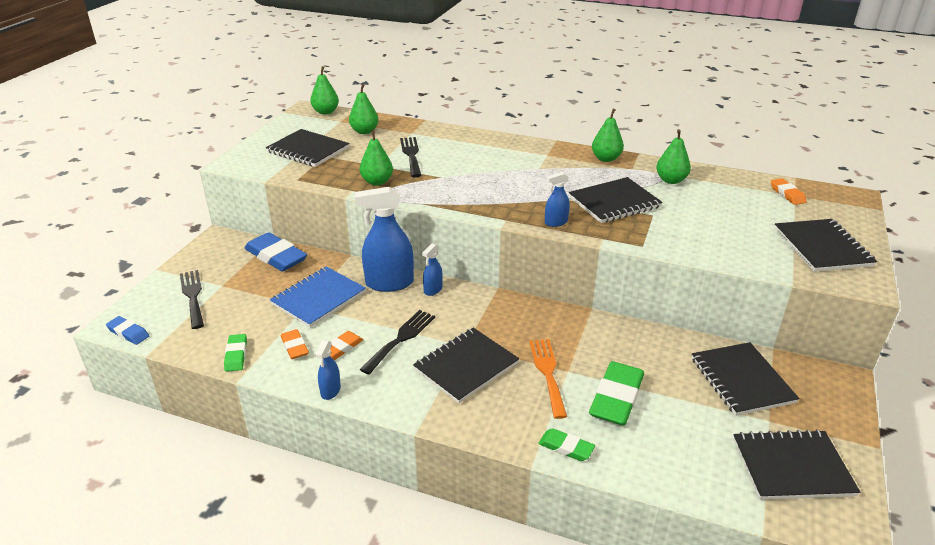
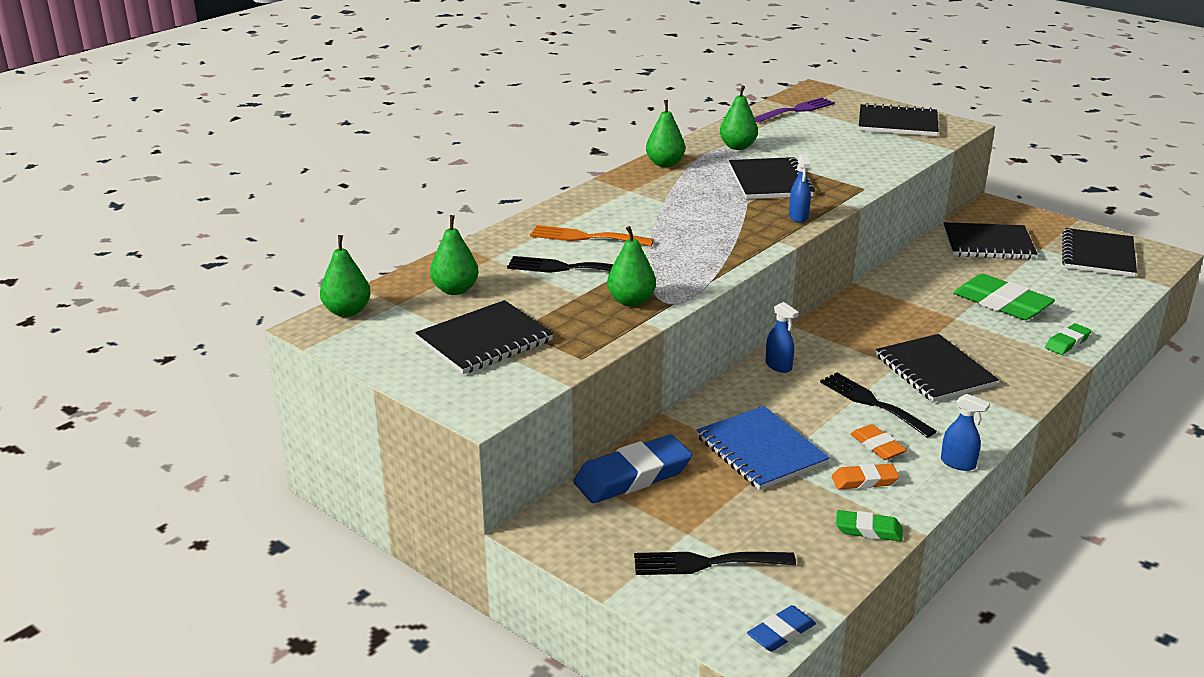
camera: 70 degrees left, 5 degrees down
(389, 283) = (749, 393): blue spray bottle -> none
(547, 373) = (957, 328): orange fork -> orange fork (585, 237)
(787, 194) = (796, 110): orange eraser -> purple fork

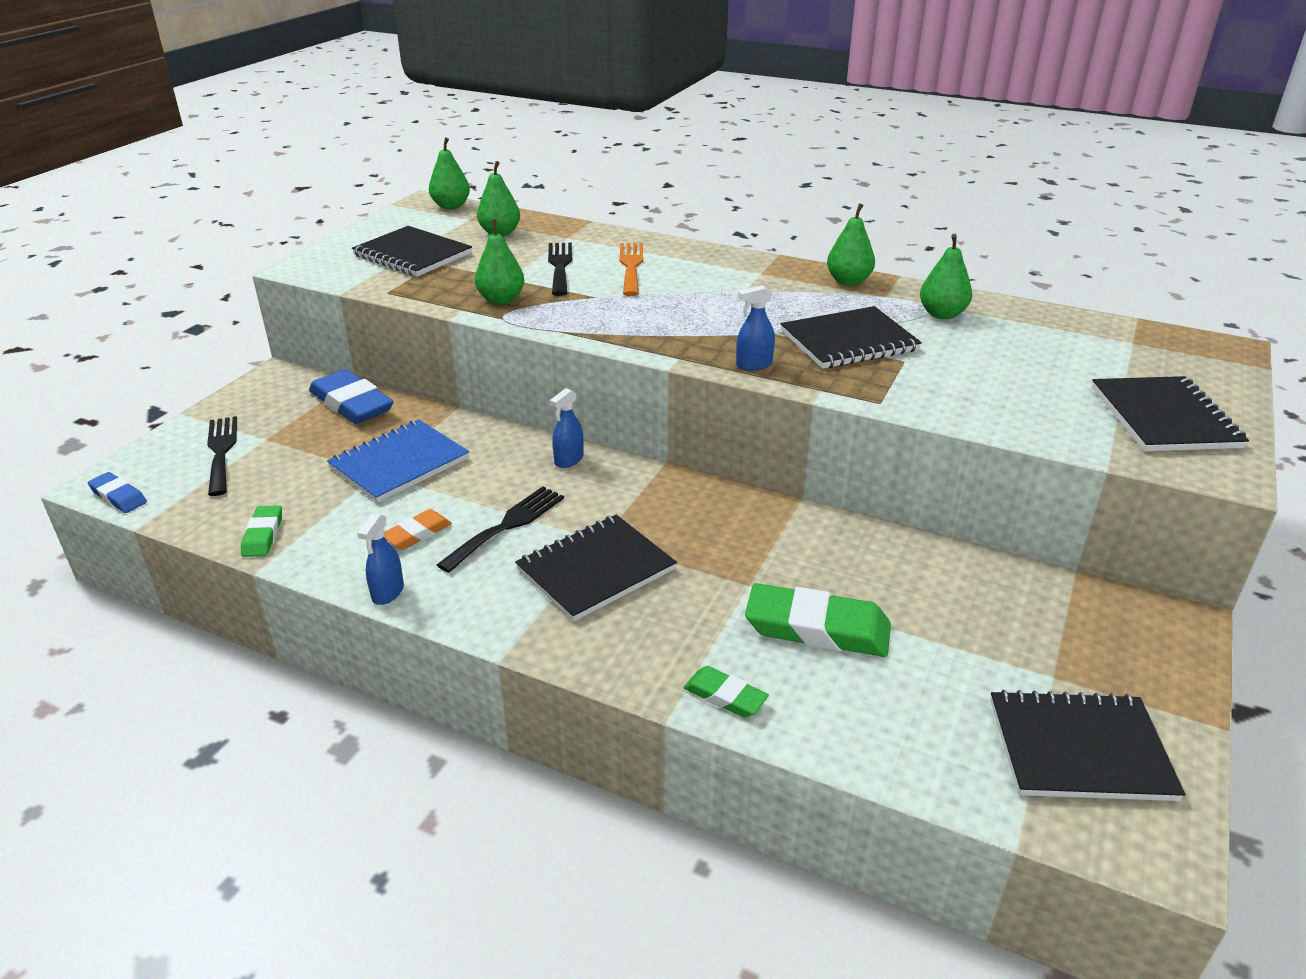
camera: 75 degrees right, 5 degrees up
(796, 110) = (1120, 340): purple fork -> none
(864, 481) = (350, 528): orange eraser -> none
(988, 244) = (1018, 614): black notebook -> none
(1002, 303) = (817, 628): green eraser -> green eraser turned 75 degrees clockwise

